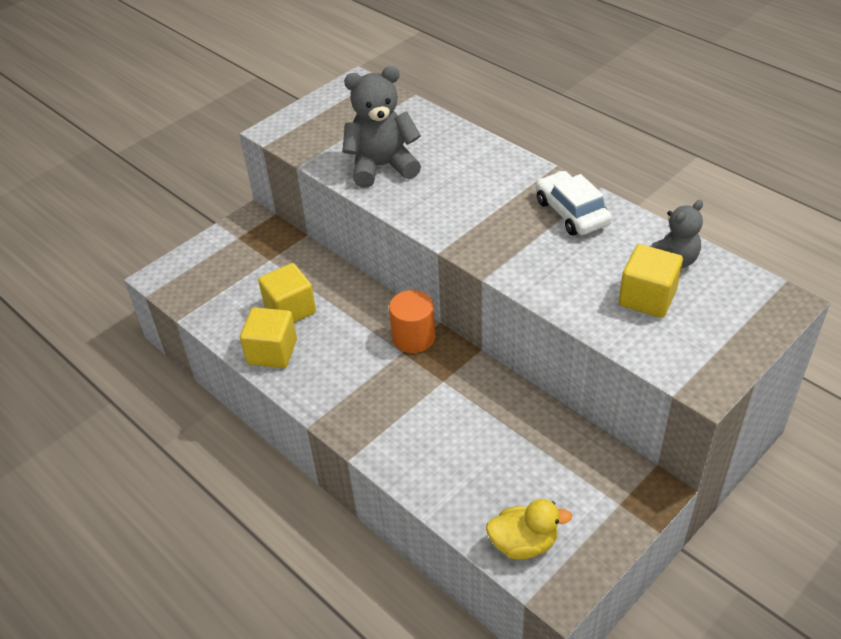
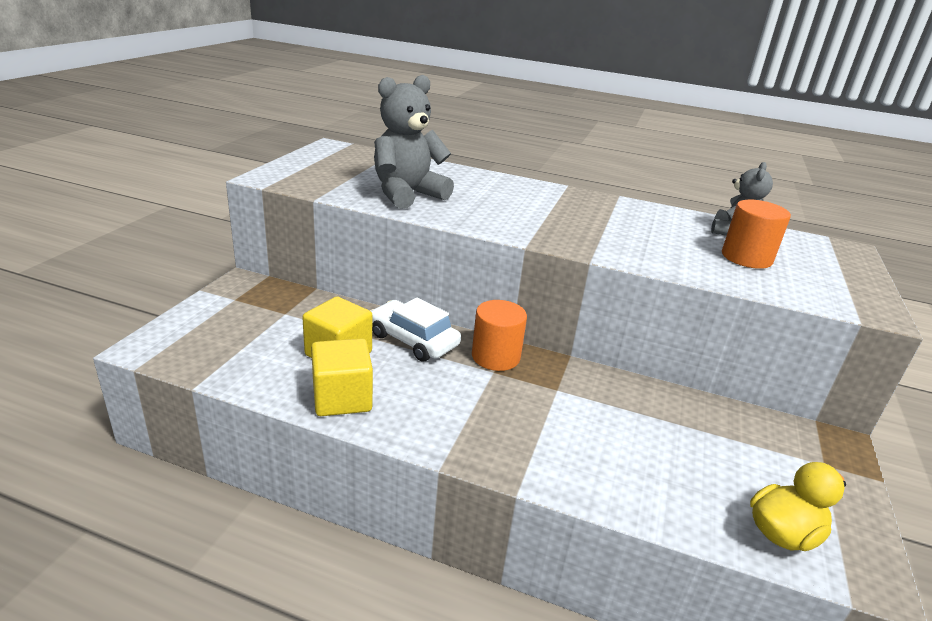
camera: 30 degrees left, 15 degrees down
(571, 212) = (615, 211): white car -> white car (413, 340)
(647, 298) = (746, 258): yellow cube -> orange cylinder

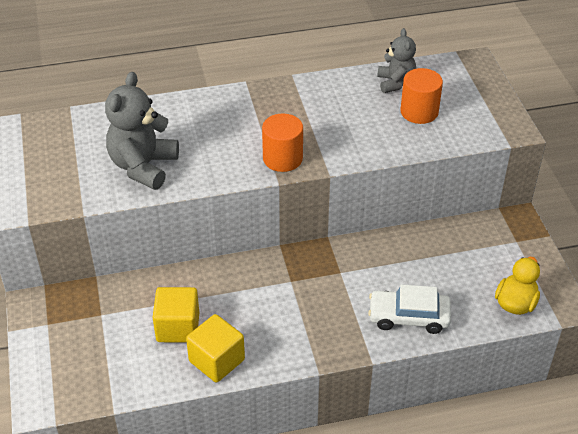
camera: 30 degrees left, 15 degrees up
(413, 340) = (215, 285): white car -> white car (408, 317)
(495, 357) = (282, 267): orange cylinder -> orange cylinder (282, 158)

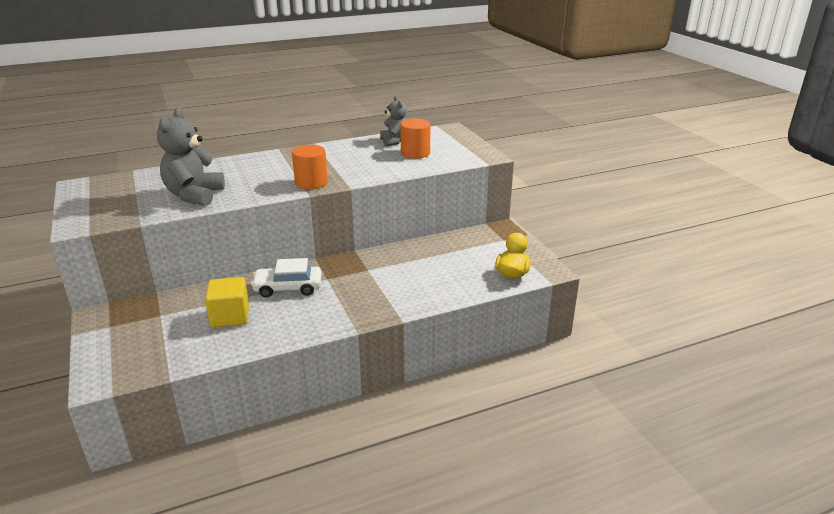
camera: 10 degrees left, 15 degrees down
(217, 360) = (266, 334): yellow cube -> none
(408, 317) = (428, 290): white car -> white car (288, 288)

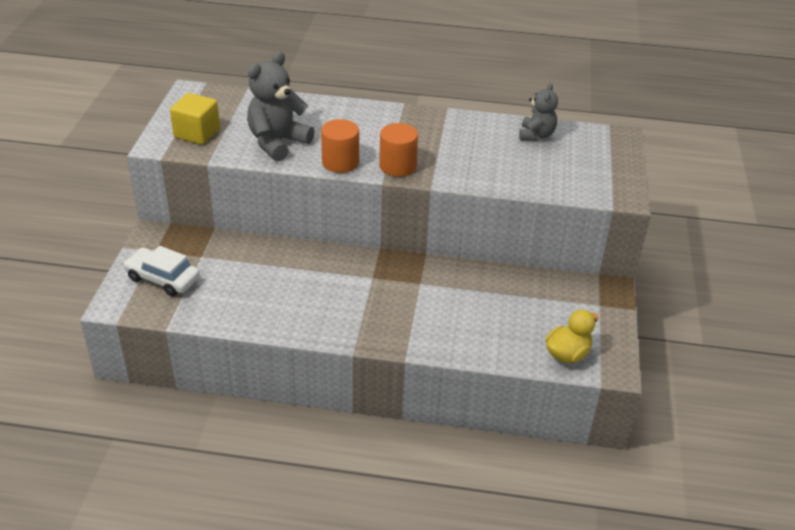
camera: 30 degrees right, 10 degrees up
(230, 316) = (256, 284): yellow cube -> yellow cube (197, 133)
(288, 288) = (328, 273): white car -> white car (163, 278)
(415, 153) = (543, 162): orange cylinder -> orange cylinder (340, 162)

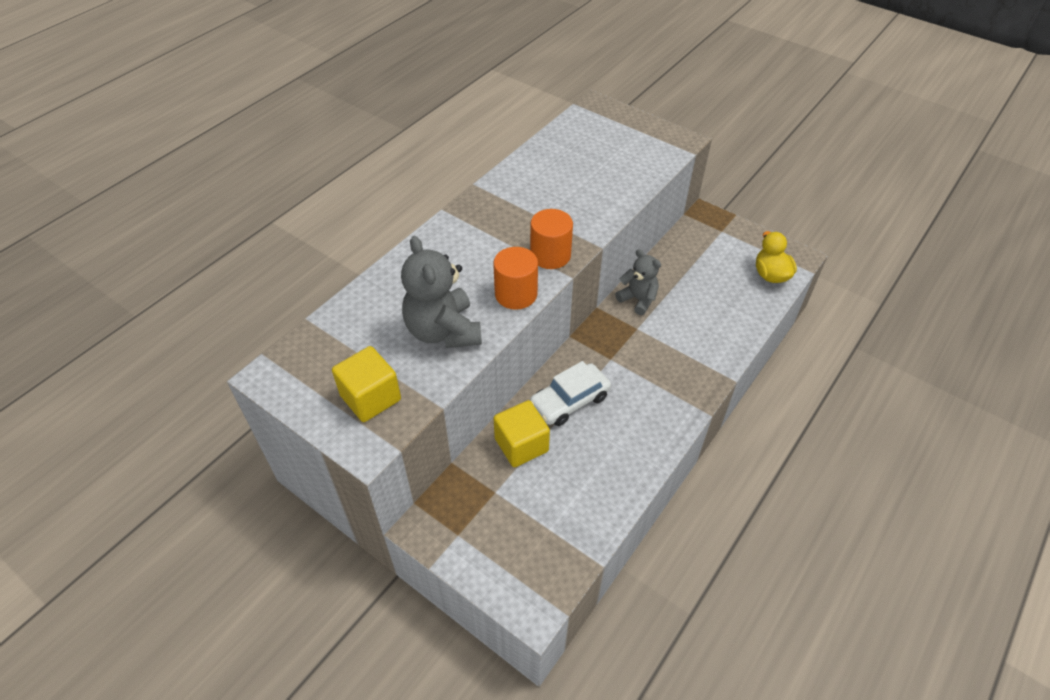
camera: 60 degrees left, 10 degrees up
(163, 278) = (513, 542): white car -> white car (570, 401)
(251, 256) = (521, 445): none -> yellow cube
(536, 135) = (561, 149): grey teddy bear -> grey teddy bear (638, 299)

